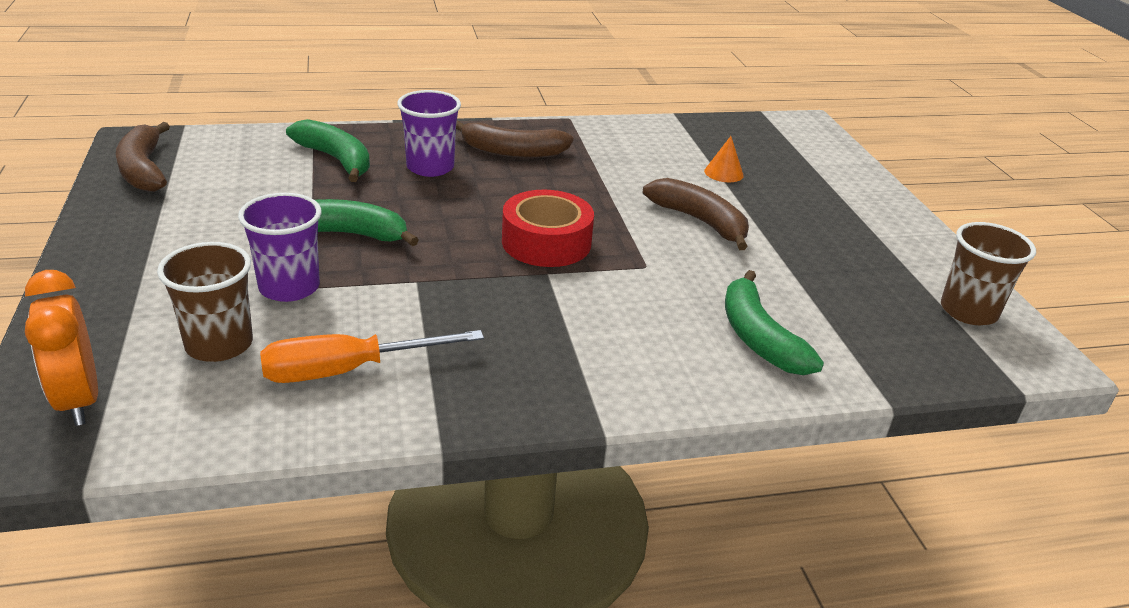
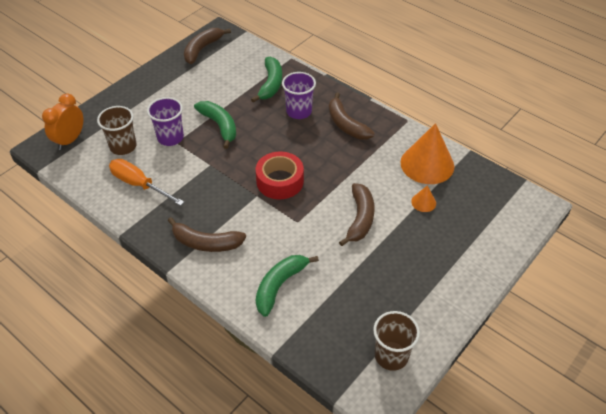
camera: 55 degrees right, 15 degrees up
(588, 363) = (206, 243): none -> brown banana
(662, 142) = (427, 164): none -> orange cone

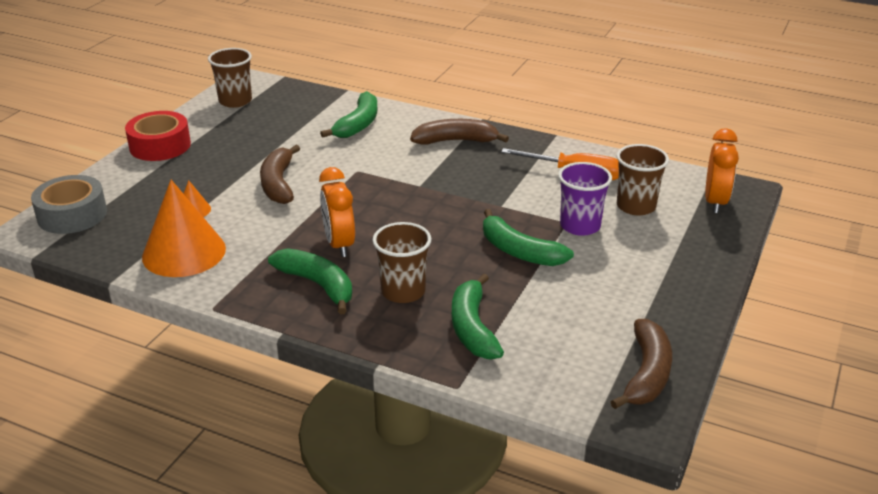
camera: 165 degrees right, 15 degrees down
(280, 181) = (395, 203): red tape -> red tape (160, 146)
(299, 111) = (403, 291): purple cup -> brown cup
(327, 152) = (339, 244): none -> orange clock
(346, 124) = (318, 285): brown banana -> green banana
(512, 215) = (72, 215): none -> grey tape

